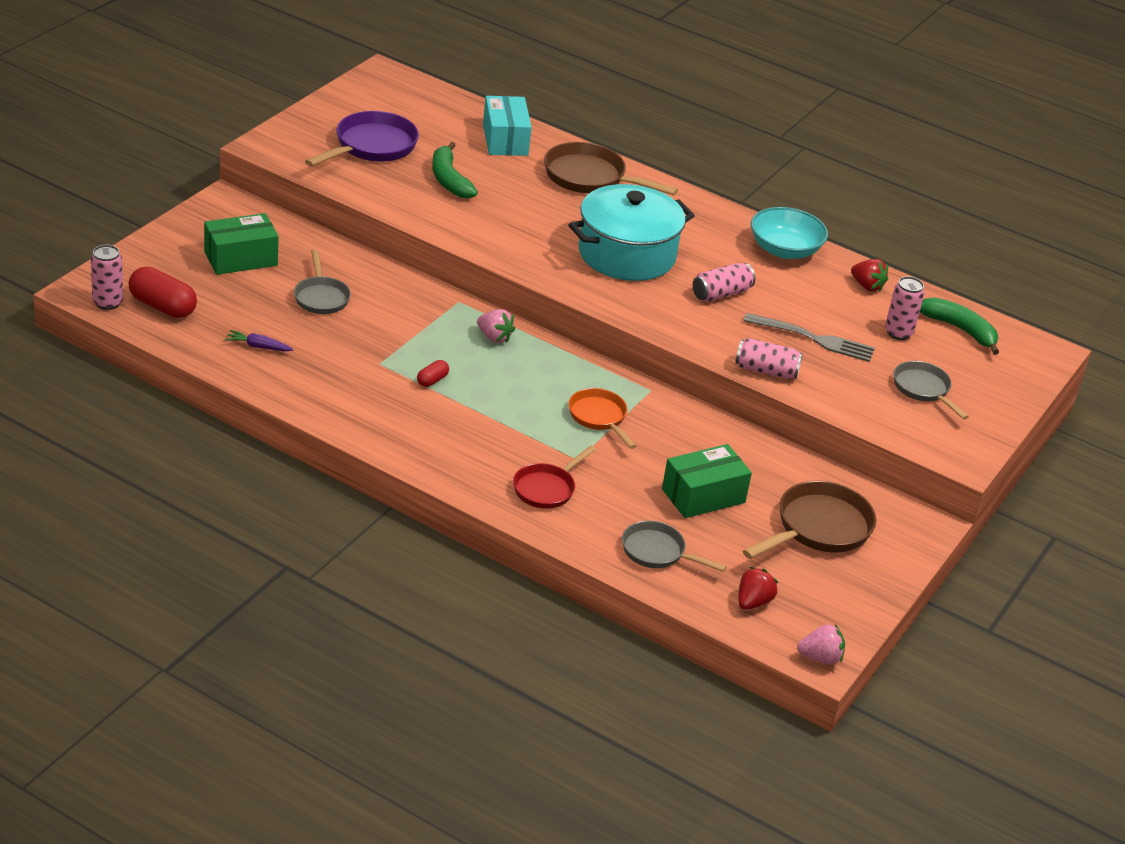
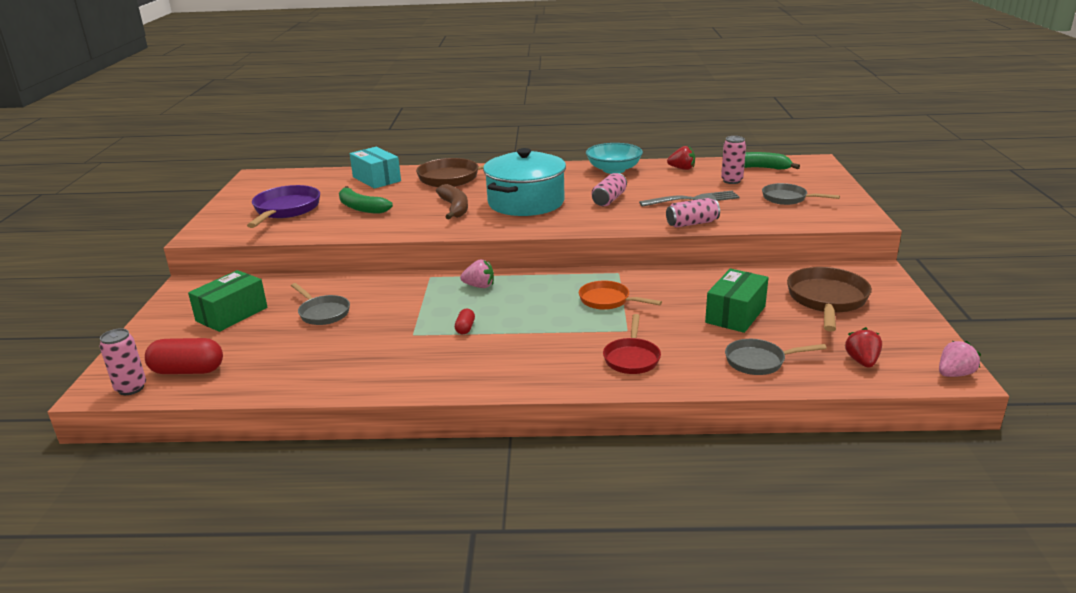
camera: 25 degrees left, 10 degrees down
(258, 347) = (301, 364): purple carrot -> none
(543, 226) = (454, 208): none -> brown banana

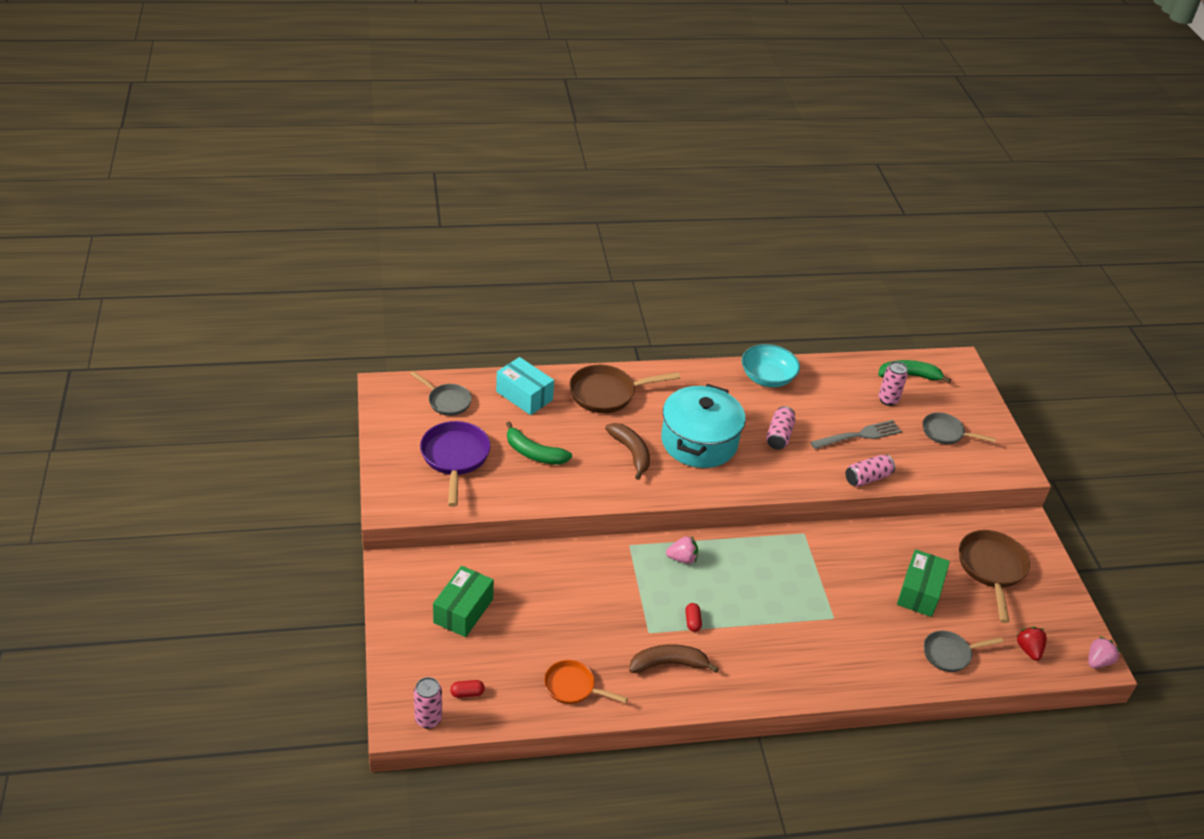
camera: 15 degrees left, 15 degrees up
(188, 371) = (467, 693): red capsule -> red capsule, size x0.50
(322, 313) = (550, 605): grey pan -> grey pan (447, 401)
(420, 358) = (668, 664): none -> brown banana
(608, 300) = (806, 576): orange pan -> orange pan (573, 687)
(632, 358) = (847, 655): red pan -> none
(682, 168) = (835, 376): red strawberry -> none

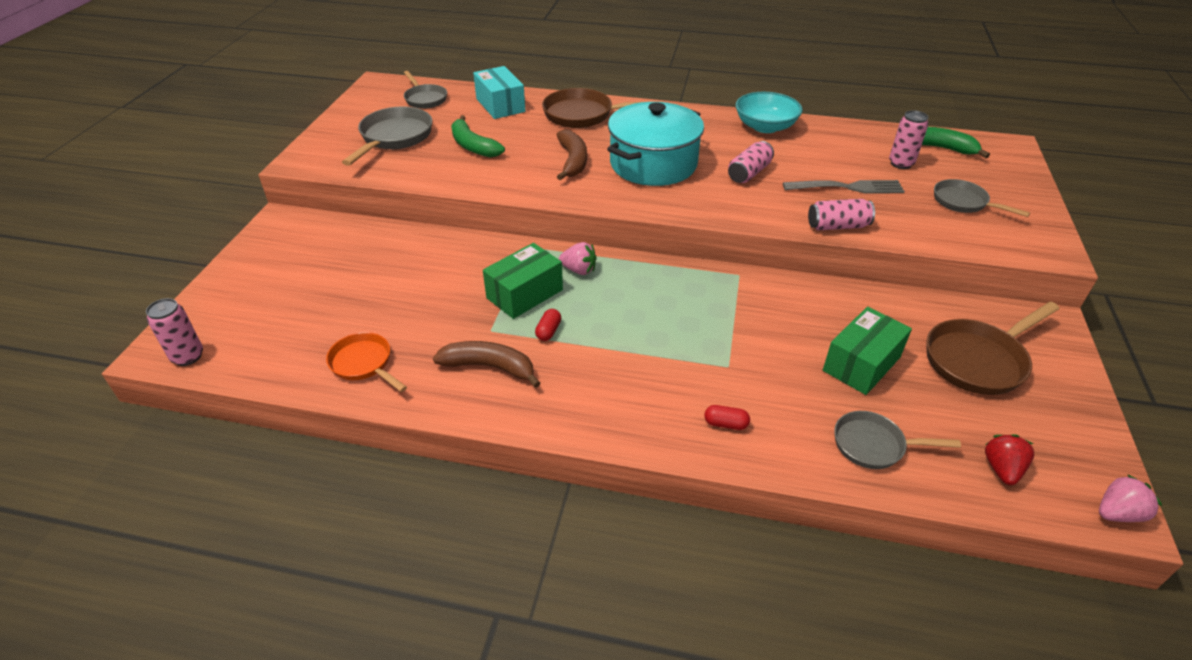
camera: 25 degrees right, 0 degrees up
(455, 458) = (394, 138): purple pan -> grey pan
(463, 611) = (313, 268): green box -> green box (524, 294)
(467, 693) = (249, 342): red capsule -> red capsule (725, 424)
(991, 569) = (978, 360): brown pan -> brown pan turned 150 degrees counterclockwise

